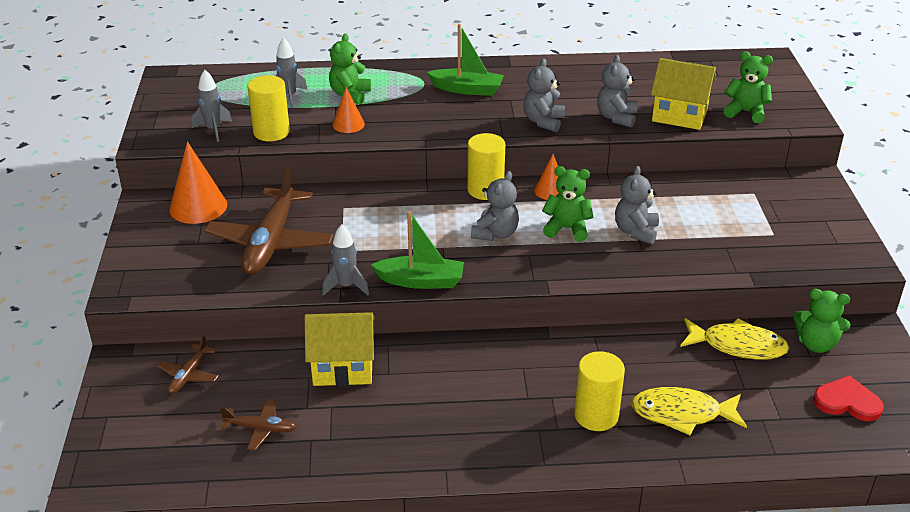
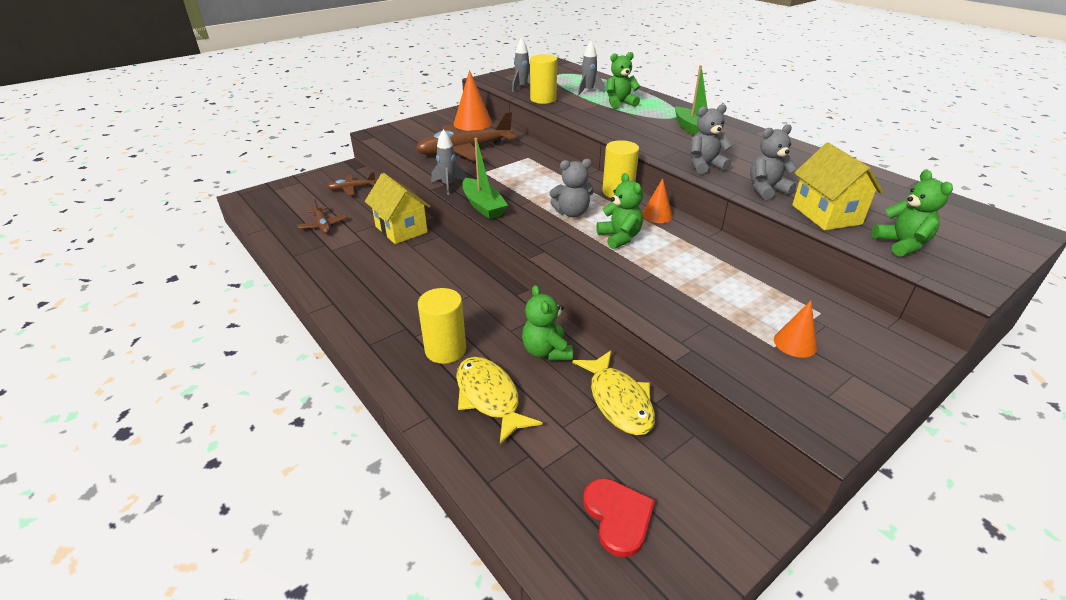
camera: 55 degrees right, 0 degrees up
(348, 124) = (586, 113): orange cone -> orange cone (795, 343)
(636, 231) = (661, 269): grey teddy bear -> none
(816, 344) = (684, 458): green teddy bear -> green teddy bear (546, 351)

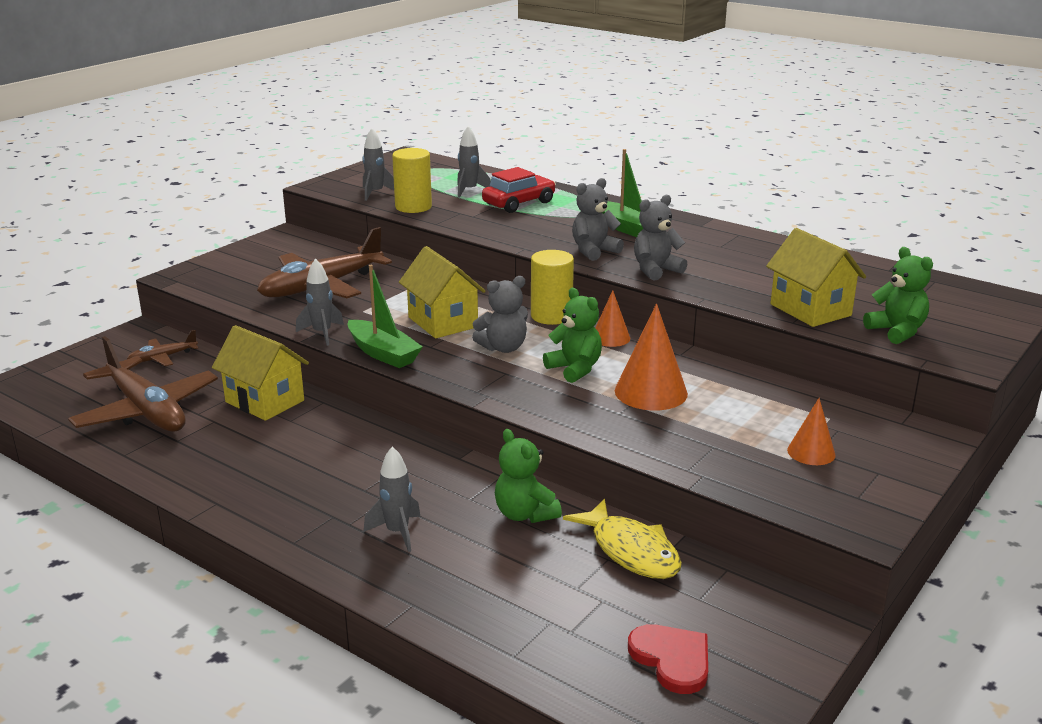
camera: 15 degrees left, 10 degrees down
(323, 225) = (146, 410): brown plane -> brown plane, size x2.13
(445, 350) = (397, 532): yellow cylinder -> grey rocket
(472, 123) = (314, 248): orange cone -> orange cone (651, 392)
(489, 397) = (477, 573): yellow fish -> none
(536, 187) = (442, 322): none -> yellow house
(620, 103) = (519, 203): green teddy bear -> red car
(766, 190) = (736, 290): grey teddy bear -> grey teddy bear (594, 251)

